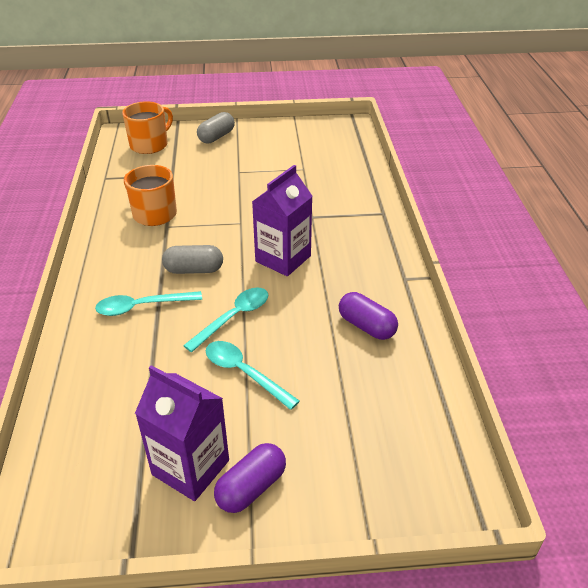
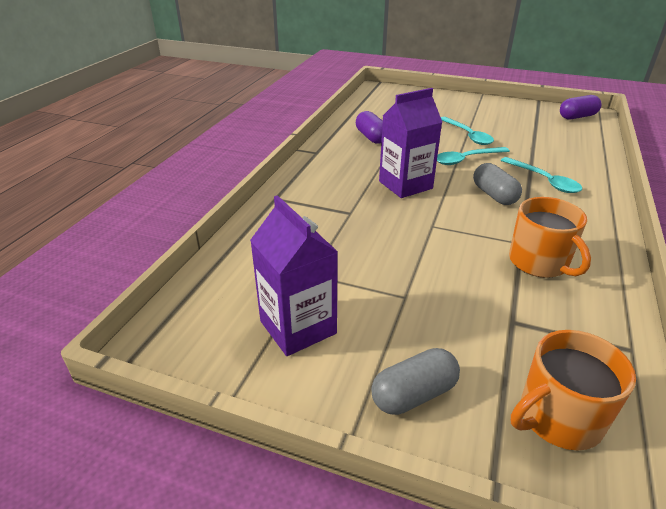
camera: 155 degrees left, 5 degrees down
(142, 307) = (544, 180): turquoise spoon -> turquoise spoon turned 45 degrees clockwise
(190, 467) = (508, 115): purple carton -> purple carton (298, 327)
(194, 270) = (494, 195): grey capsule -> grey capsule turned 45 degrees clockwise
(251, 487) = (477, 105): purple capsule -> purple capsule (577, 117)

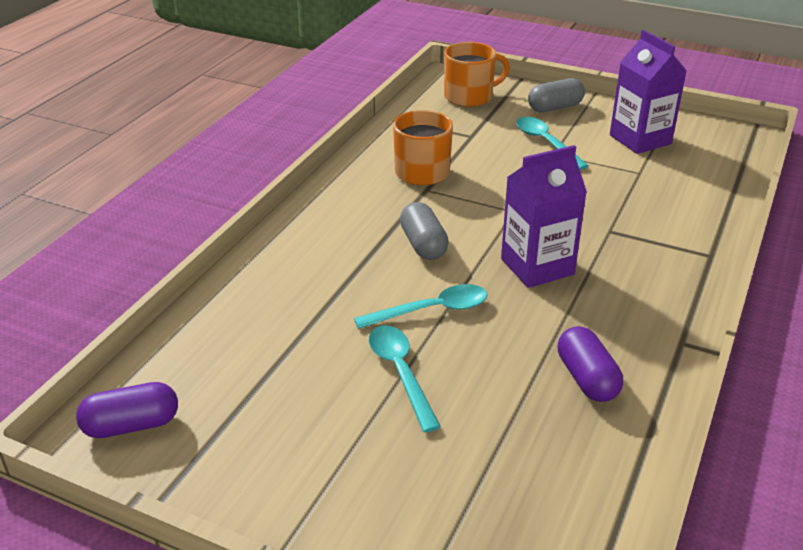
camera: 175 degrees left, 0 degrees up
(544, 180) = (340, 264): turquoise spoon -> turquoise spoon (546, 143)

